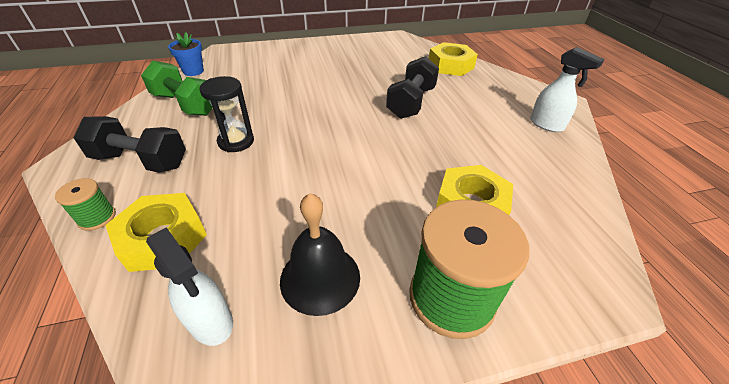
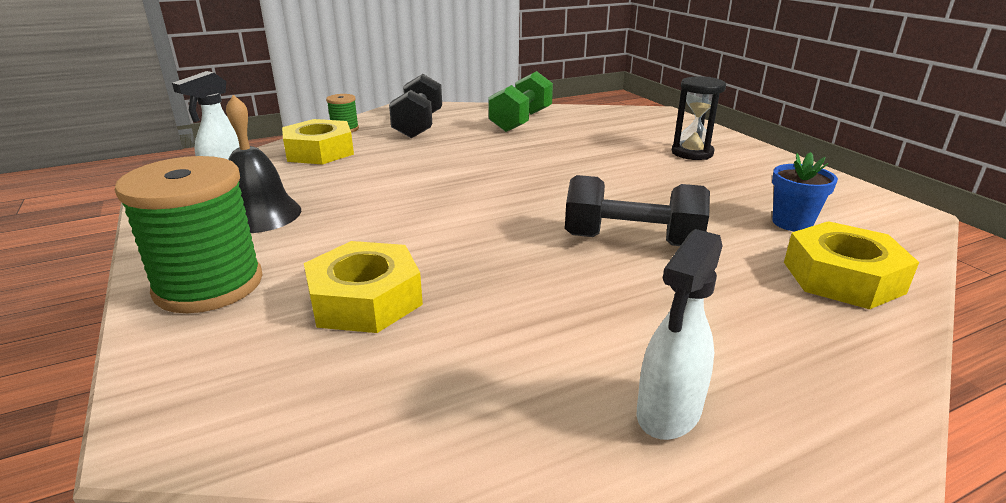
camera: 80 degrees right, 15 degrees down
(193, 71) = (593, 111): blue flower pot -> blue flower pot (792, 223)
(236, 142) = (463, 151): black hourglass -> black hourglass (692, 153)

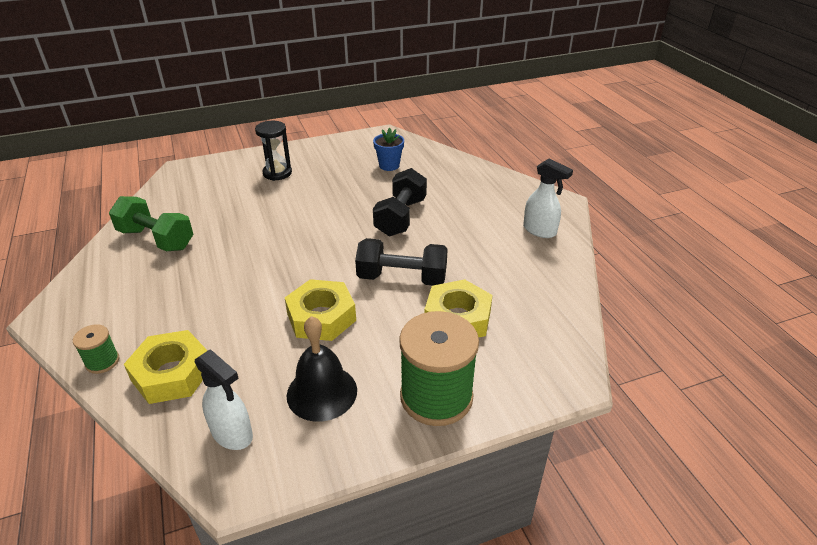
camera: 85 degrees left, 10 degrees up
(418, 125) = (127, 304): black dumbbell -> black dumbbell (402, 278)
(842, 277) = (444, 168): yellow nut -> yellow nut (321, 317)

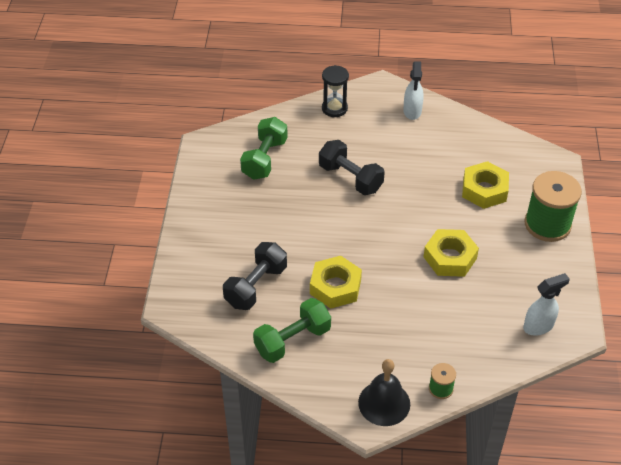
camera: 65 degrees left, 10 degrees up
(172, 374) = (471, 350): yellow nut -> yellow nut (335, 287)
(277, 173) = (228, 236): black hourglass -> black hourglass (334, 108)
(322, 392) = (521, 276): black bell -> black bell (384, 403)
(389, 165) = (265, 159): blue flower pot -> green dumbbell
(402, 278) = (428, 203): black dumbbell -> black dumbbell (256, 286)
(540, 231) = (412, 111): white spray bottle -> white spray bottle turned 120 degrees clockwise

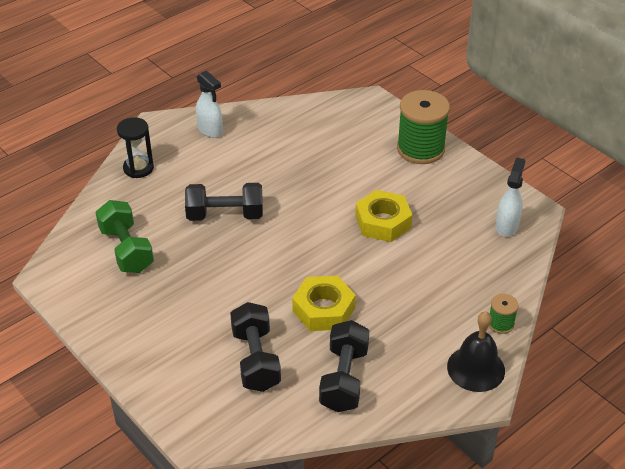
camera: 45 degrees left, 5 degrees down
(292, 340) = (344, 379): green dumbbell -> black dumbbell
(484, 190) = (344, 154): yellow nut -> none

